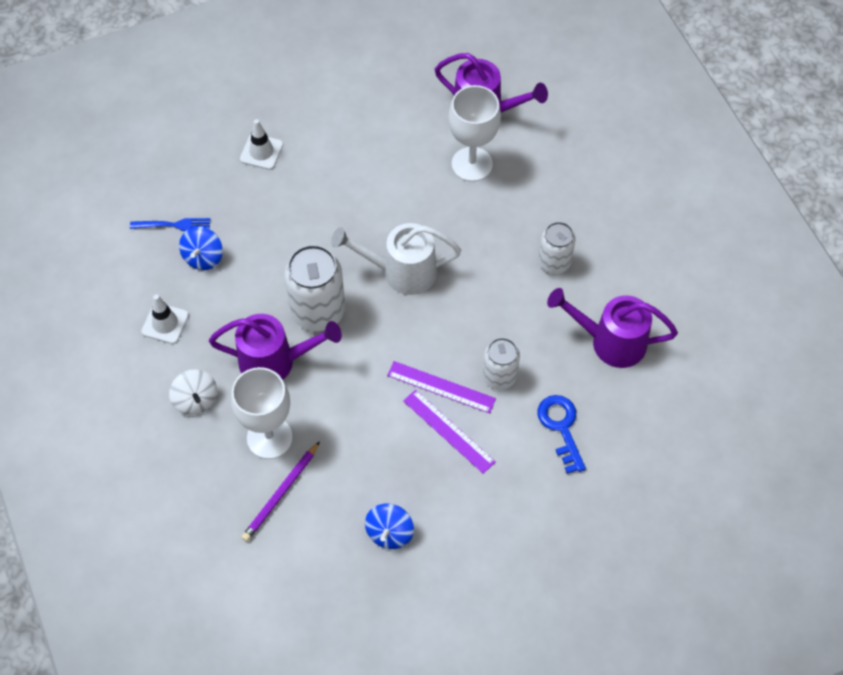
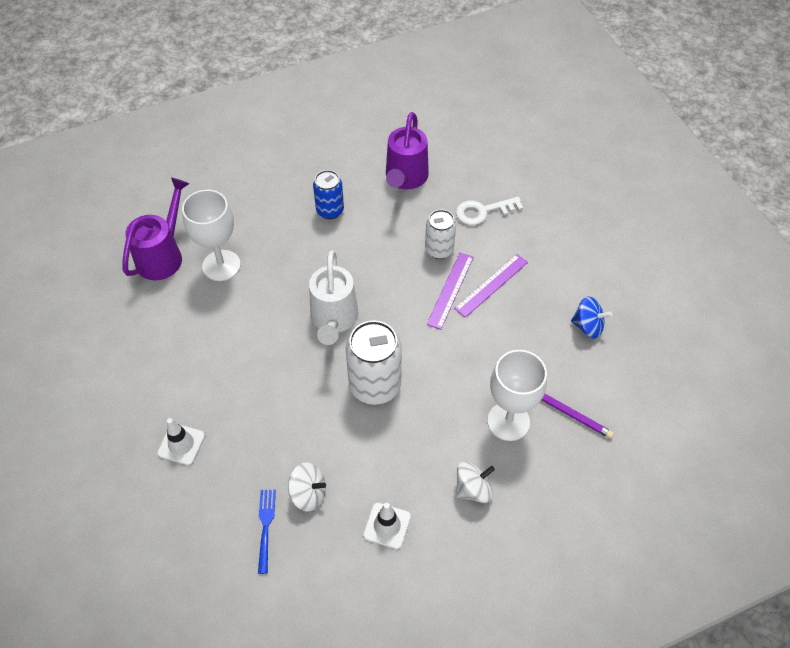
camera: 90 degrees left, 5 degrees down
(203, 257) = (308, 493): blue spinning top -> white spinning top
(275, 362) = (429, 420): purple watering can -> none
(554, 262) = (330, 210): white can -> blue can
(561, 427) = (483, 211): blue key -> white key

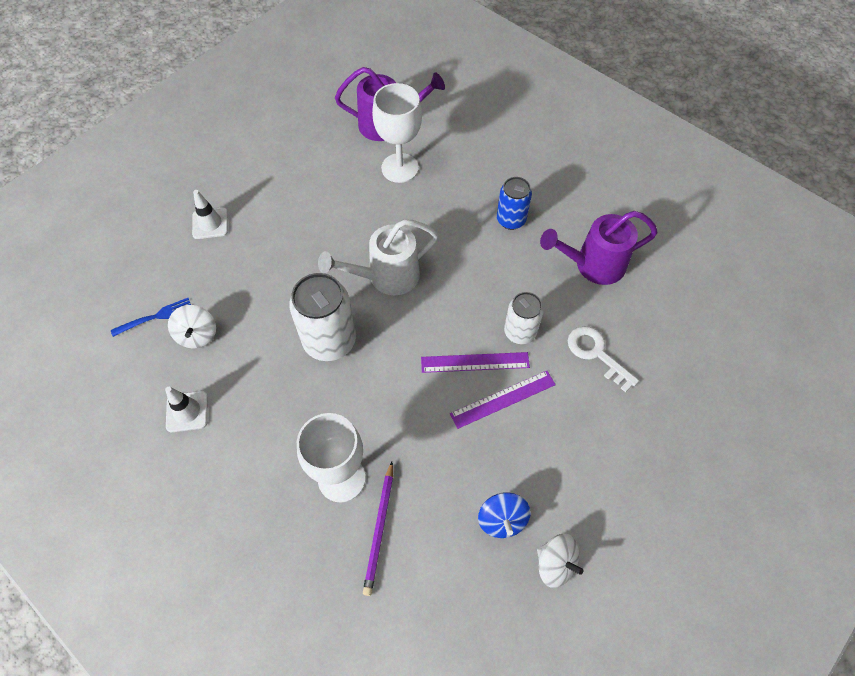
camera: 65 degrees right, 5 degrees up
(473, 489) = (251, 473): white spinning top -> white spinning top (555, 564)
(491, 285) = (503, 399): purple ruler -> purple ruler turned 45 degrees counterclockwise

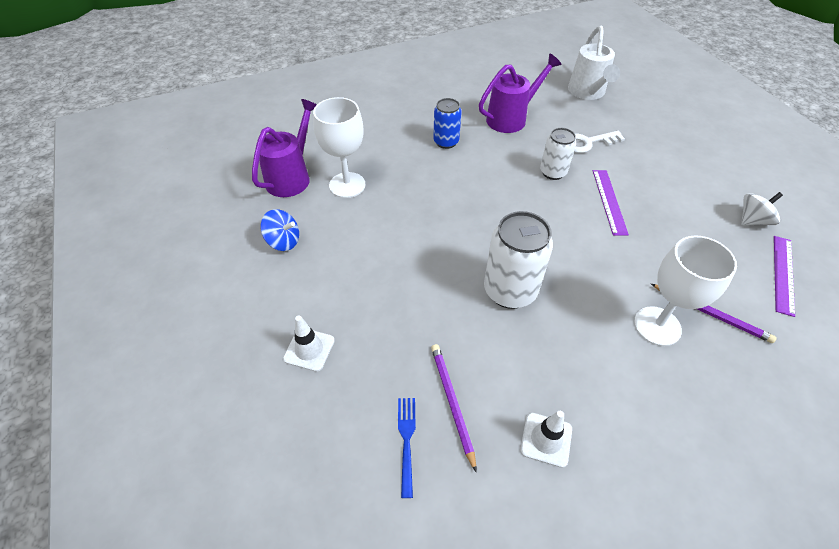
camera: 65 degrees left, 10 degrees down
(197, 335) = (452, 402): white spinning top -> purple pencil
(386, 277) = (460, 231): white watering can -> white watering can (587, 93)
(475, 362) = (570, 205): purple ruler -> purple ruler (783, 274)
(502, 520) = (713, 236): blue spinning top -> blue spinning top (283, 241)
(593, 265) = (511, 118): purple watering can -> purple watering can turned 135 degrees counterclockwise

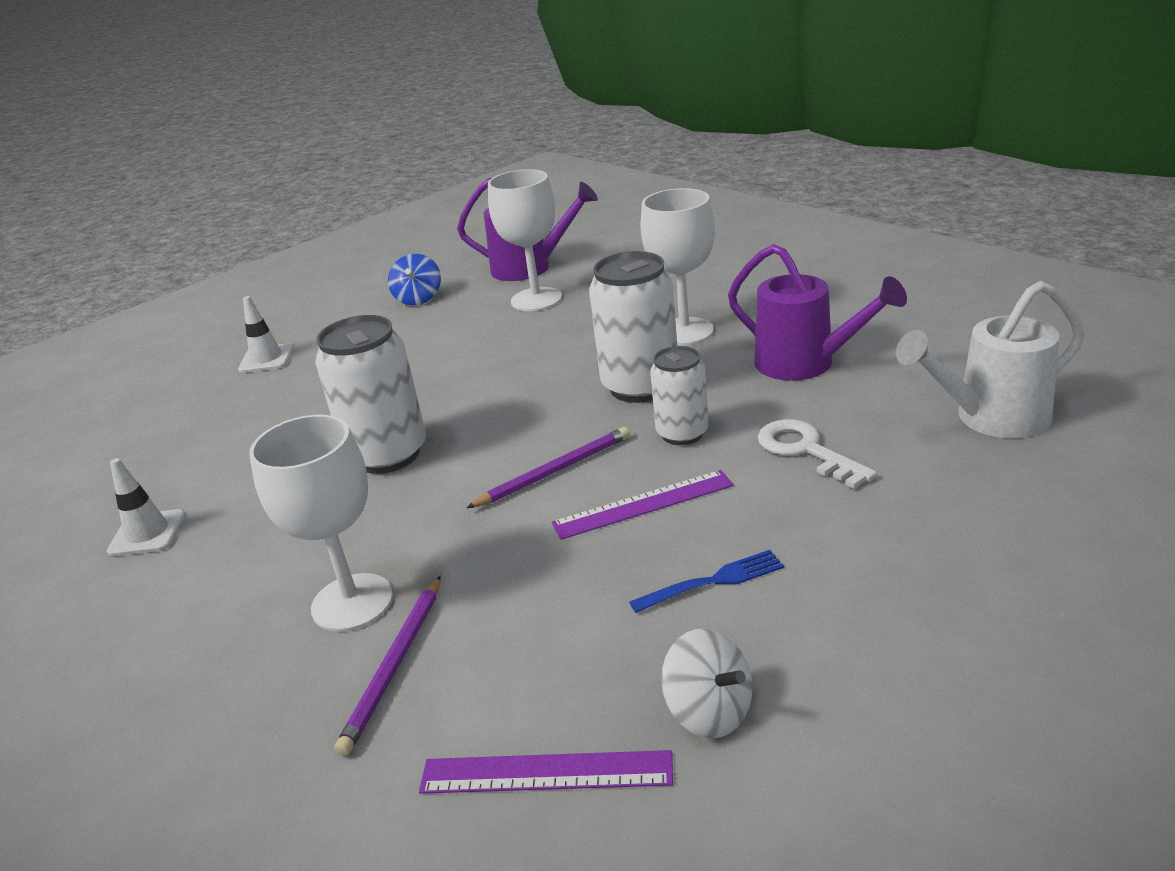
camera: 75 degrees right, 20 degrees down
(406, 440) = (152, 443): blue fork -> blue fork (713, 581)
(446, 142) = (684, 332): blue can -> white goblet
(452, 402) = (201, 457): purple pencil -> purple pencil (554, 471)
(496, 173) = (640, 386): none -> white can

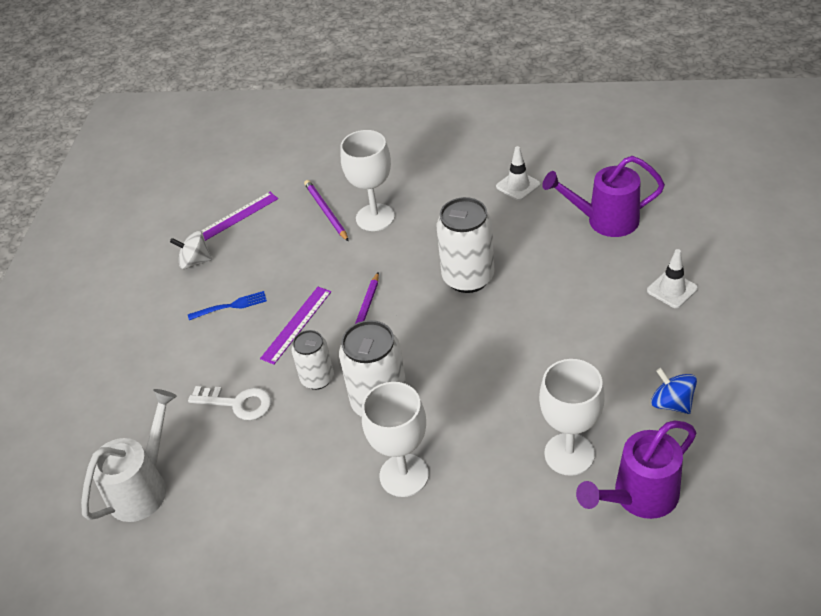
camera: 140 degrees right, 15 degrees up
(713, 581) = (231, 306): blue fork -> blue fork turned 135 degrees counterclockwise
(805, 364) = (287, 482): purple watering can -> purple watering can (605, 220)

